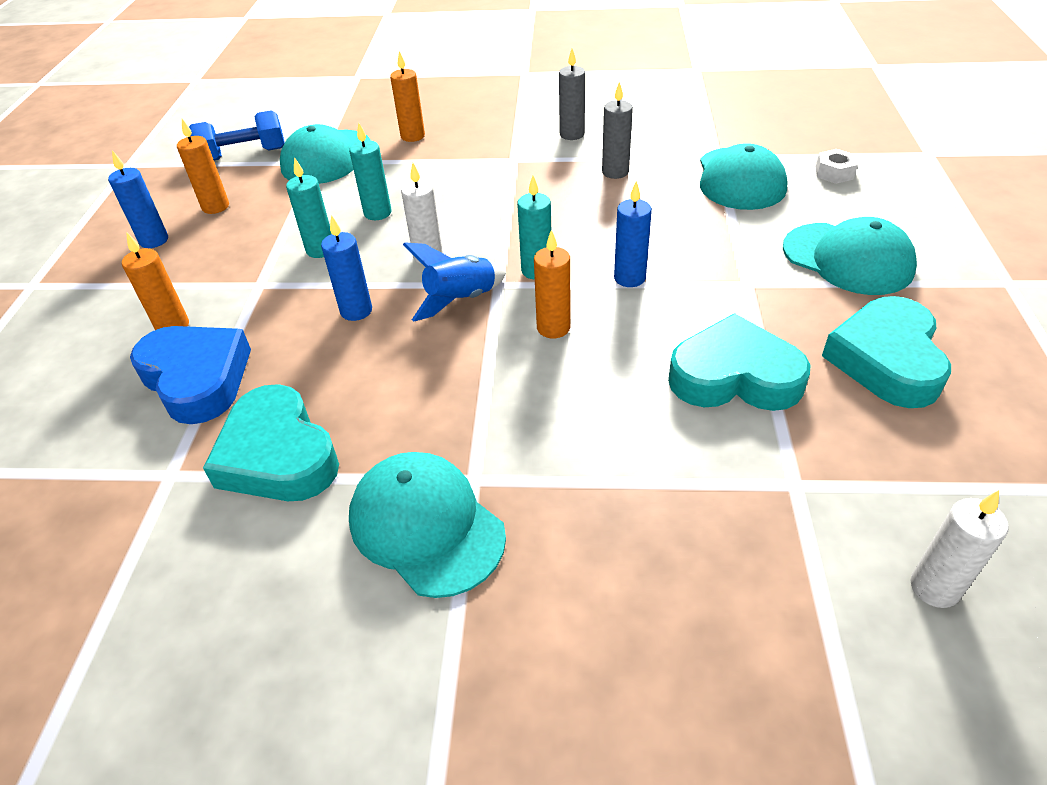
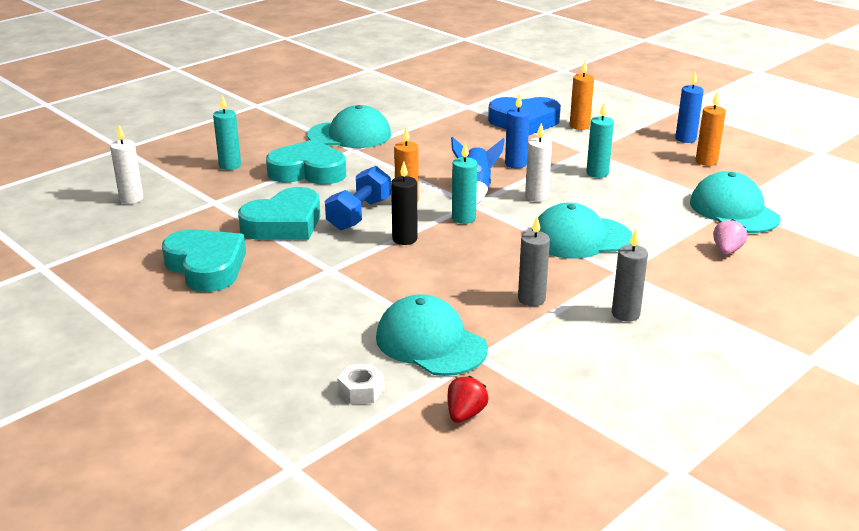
camera: 130 degrees right, 15 degrees down
(244, 155) = (783, 187): blue dumbbell -> blue dumbbell (359, 214)
(278, 455) = (440, 124): turquoise heart -> turquoise heart (308, 171)
(377, 213) = (616, 200): turquoise candle -> turquoise candle (230, 166)
(412, 136) = (726, 251): orange candle -> pink strawberry
(629, 278) = (404, 239): blue candle -> black candle
(776, 132) = (465, 414): none -> red strawberry
(848, 259) = (279, 316): turquoise cap -> turquoise cap (580, 238)

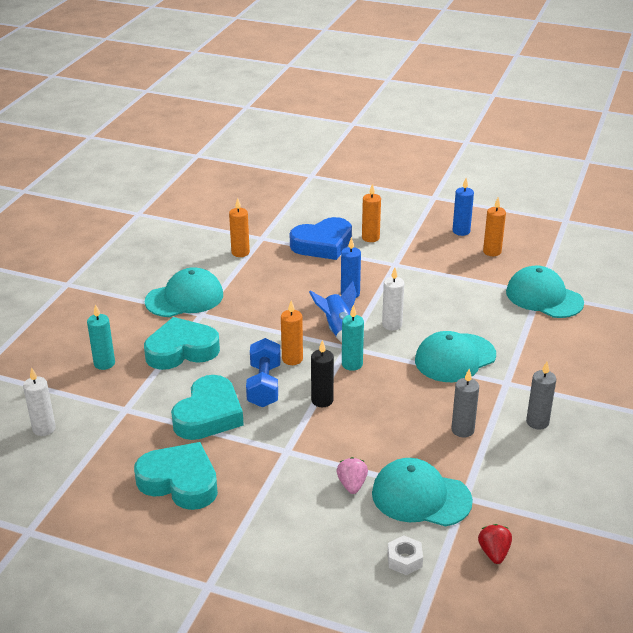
camera: 25 degrees left, 5 degrees up
(435, 113) = (240, 252): none -> orange candle
(597, 173) = (420, 286): turquoise candle -> none
(726, 251) = (565, 339): pink strawberry -> pink strawberry (352, 485)

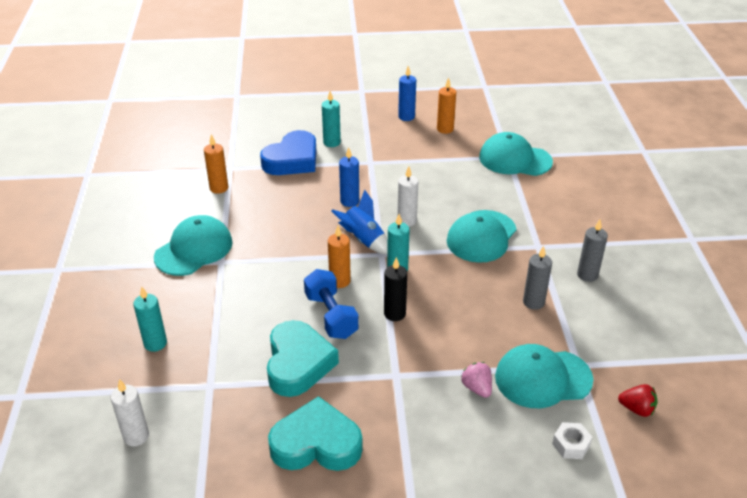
camera: 25 degrees left, 5 degrees up
(181, 350) = (226, 305): turquoise heart -> none
(370, 238) = (332, 142): orange candle -> turquoise candle
(494, 553) = (637, 409): red strawberry -> red strawberry turned 135 degrees clockwise

